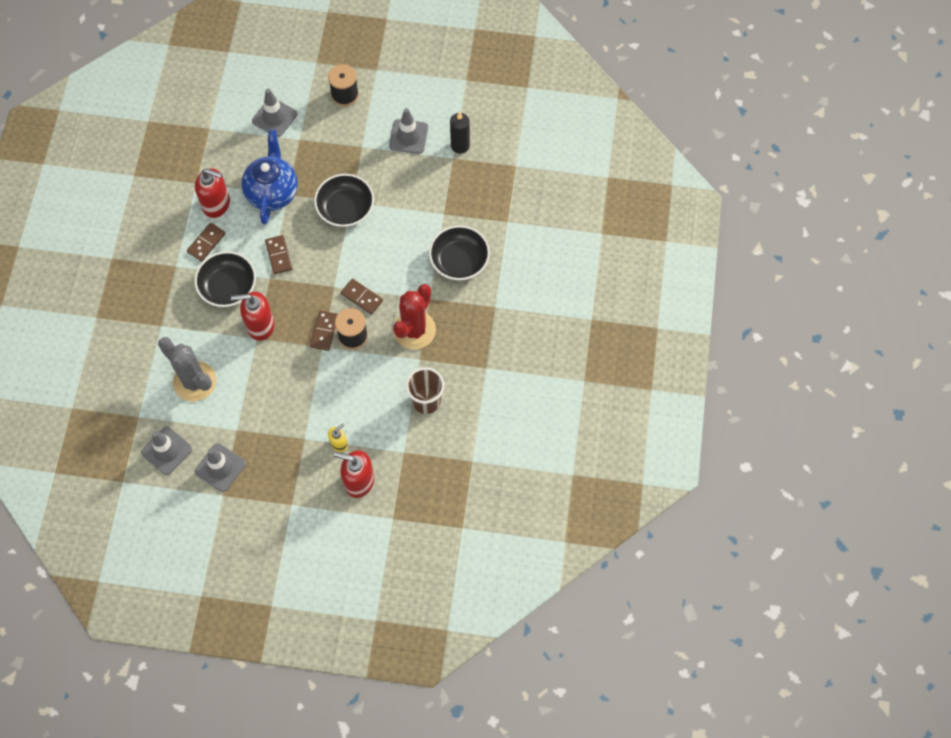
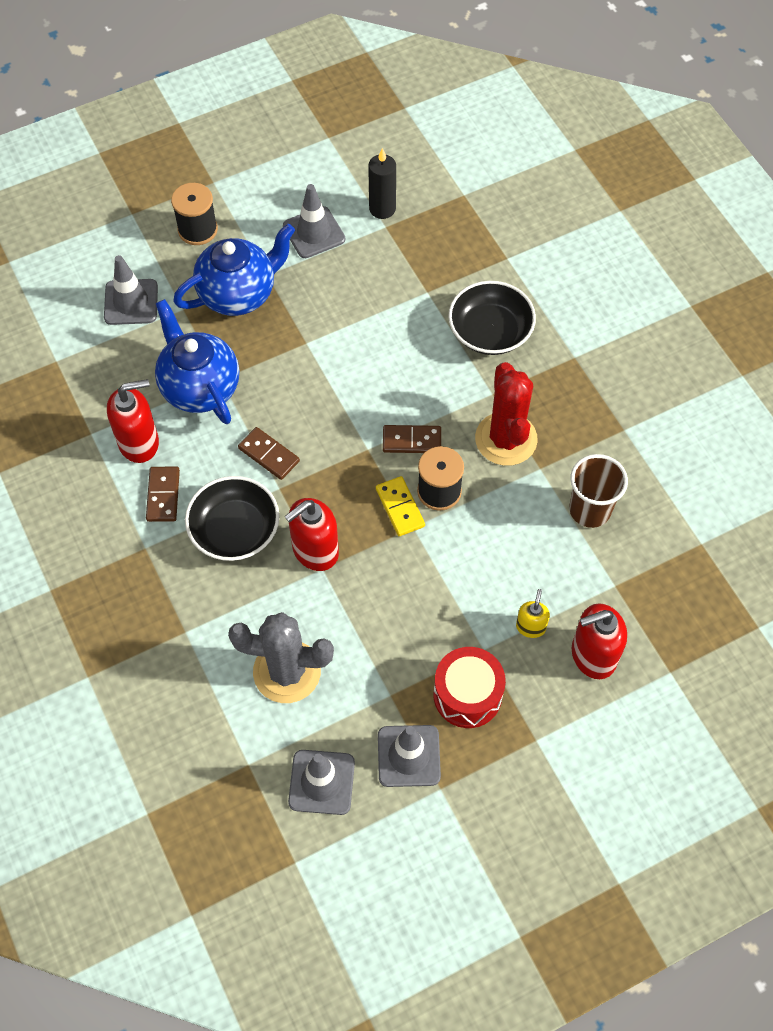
camera: 35 degrees left, 5 degrees down
(276, 457) = (467, 695): none -> red drum
(324, 331) = (400, 507): brown domino -> yellow domino
(336, 149) = (238, 294): none -> blue teapot
(345, 208) = (306, 353): black bowl -> none

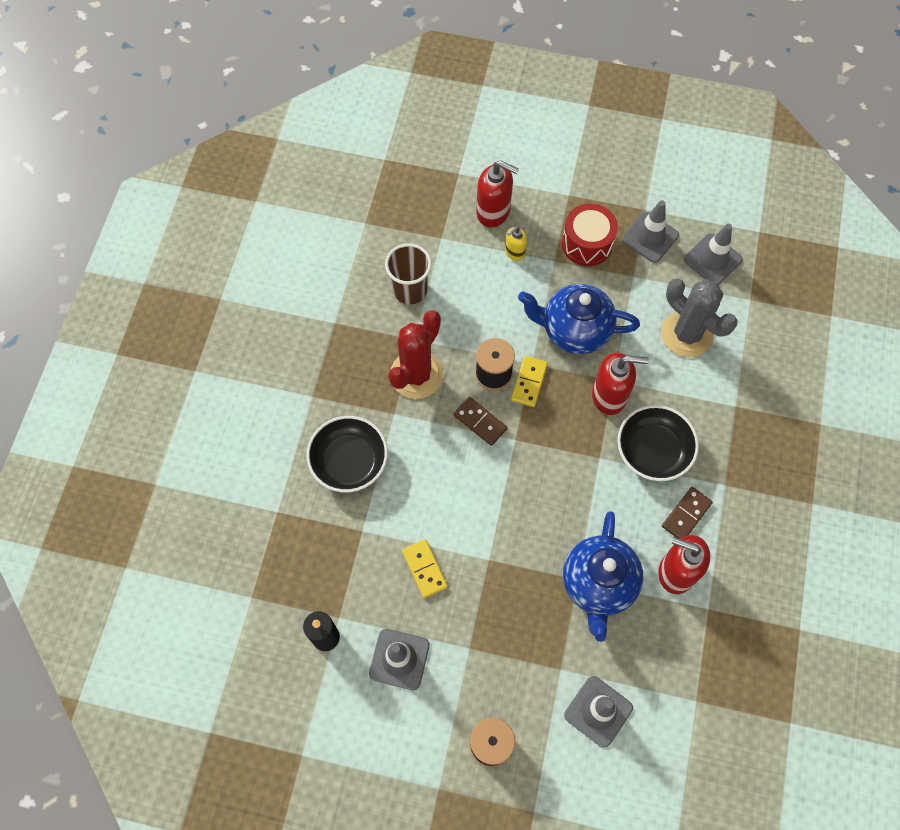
camera: 140 degrees left, 5 degrees up
(238, 294) = (506, 647): blue teapot -> blue teapot (574, 331)
(268, 455) = (588, 488): brown domino -> none
(351, 301) = (424, 569): none -> yellow domino

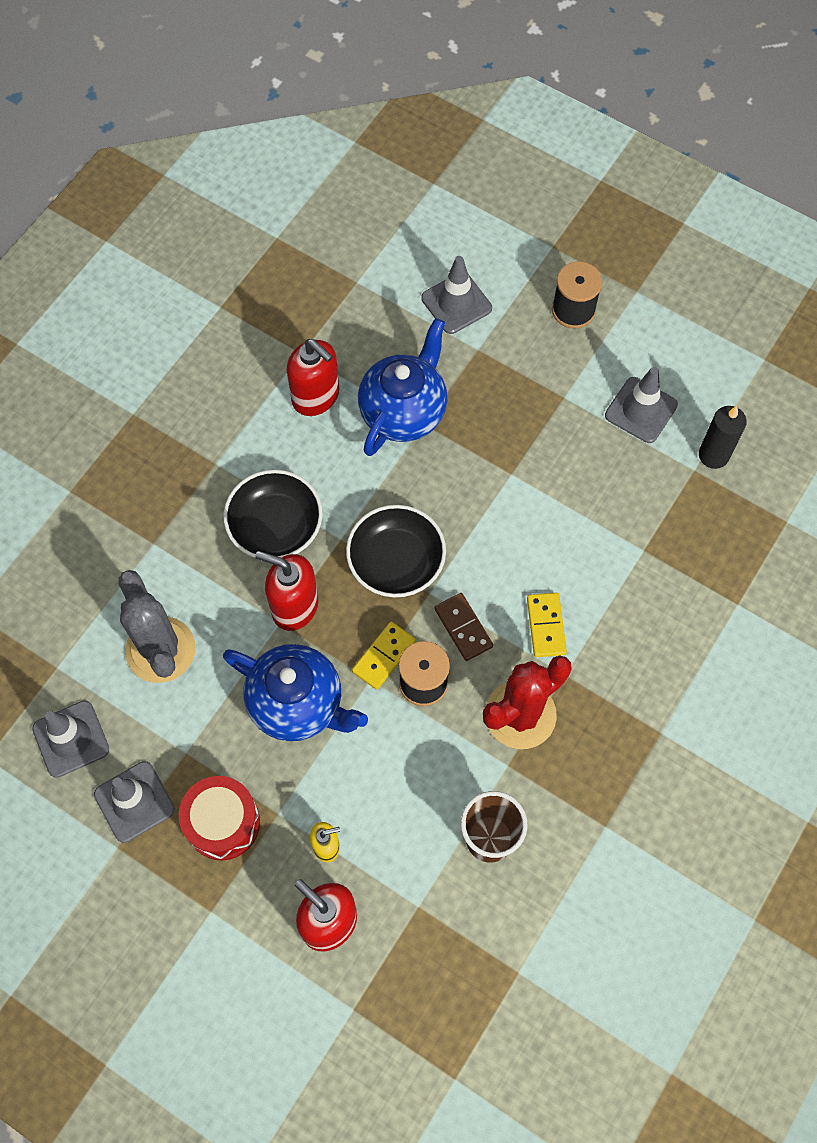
camera: 160 degrees left, 0 degrees up
(349, 461) = (637, 634): black bowl -> black bowl (396, 561)
(424, 569) = (585, 487): yellow domino -> yellow domino (546, 626)
(686, 514) = (275, 447): brown domino -> none

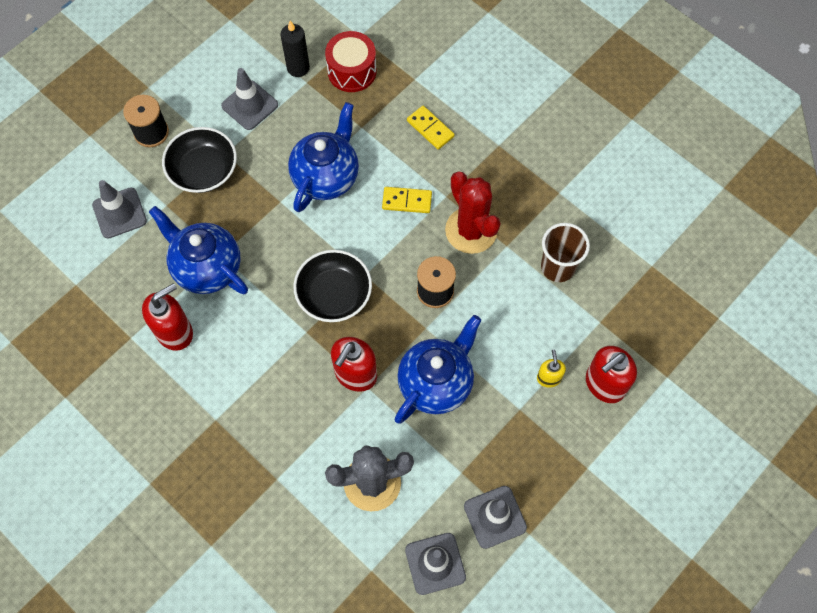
camera: 80 degrees left, 0 degrees up
(223, 823) = (521, 450): red drum -> red drum (352, 71)
(275, 526) = (283, 379): black bowl -> black bowl (203, 170)
(384, 656) = (409, 315): yellow domino -> yellow domino (430, 129)
(463, 628) = (397, 256): brown domino -> none
(558, 521) = (326, 177): none -> blue teapot

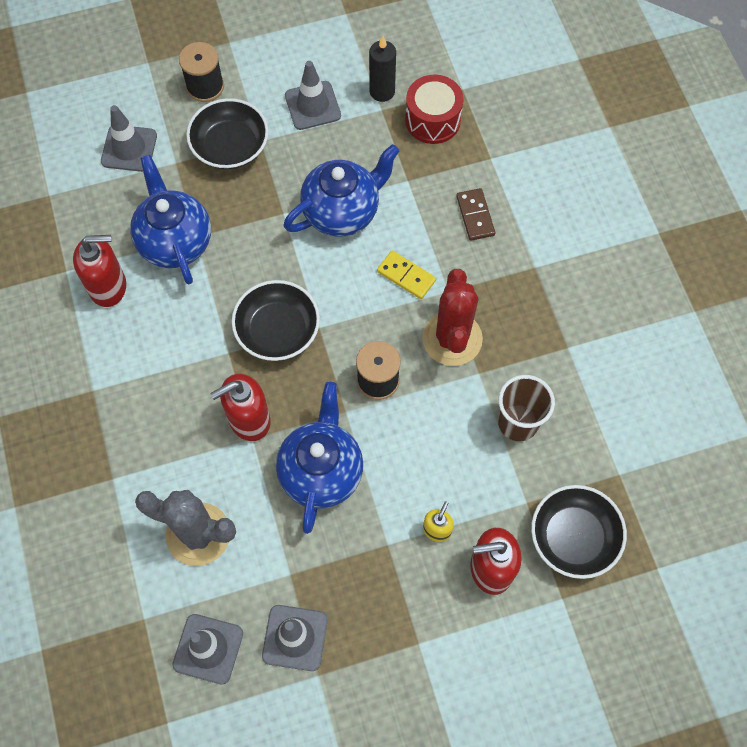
camera: 30 degrees right, 0 degrees up
(430, 129) = (475, 216): yellow domino -> brown domino
(436, 383) = (321, 471): blue teapot -> blue teapot turned 60 degrees counterclockwise
(648, 328) = (573, 537): none -> black bowl

